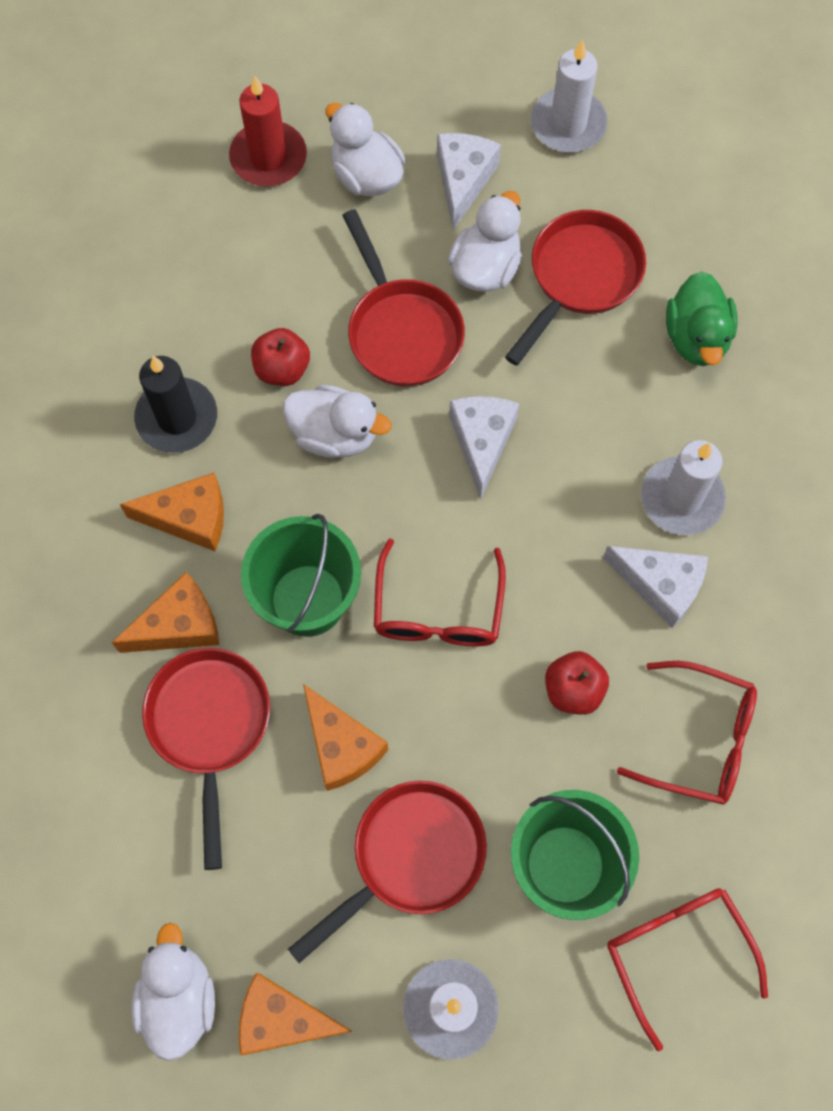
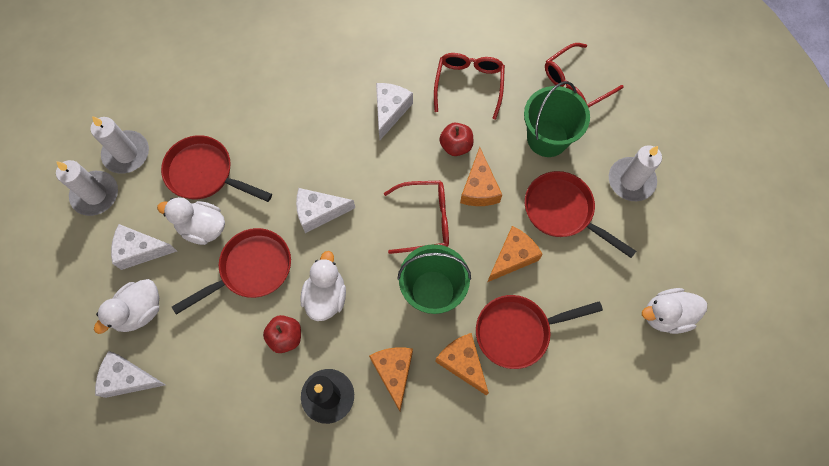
camera: 100 degrees left, 0 degrees up
(268, 157) = (128, 378): red candle -> white cheese
(283, 1019) = (660, 260): orange cheese -> orange cheese (479, 188)
(681, 498) = (338, 106): white candle -> white candle (126, 153)
(696, 337) = (239, 109): green duck -> none

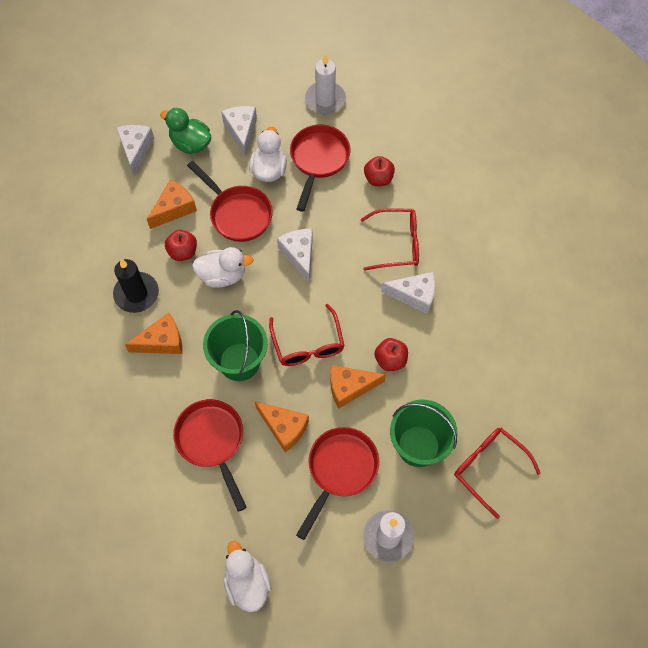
camera: 80 degrees right, 5 degrees down
(95, 194) = (284, 88): white candle -> none
(139, 311) = (190, 143): white duck -> green duck
(246, 118) = (378, 179): none -> red apple
(462, 363) = (177, 397): orange cheese -> orange cheese (174, 209)
(469, 84) = (461, 362): red glasses -> red glasses (397, 244)

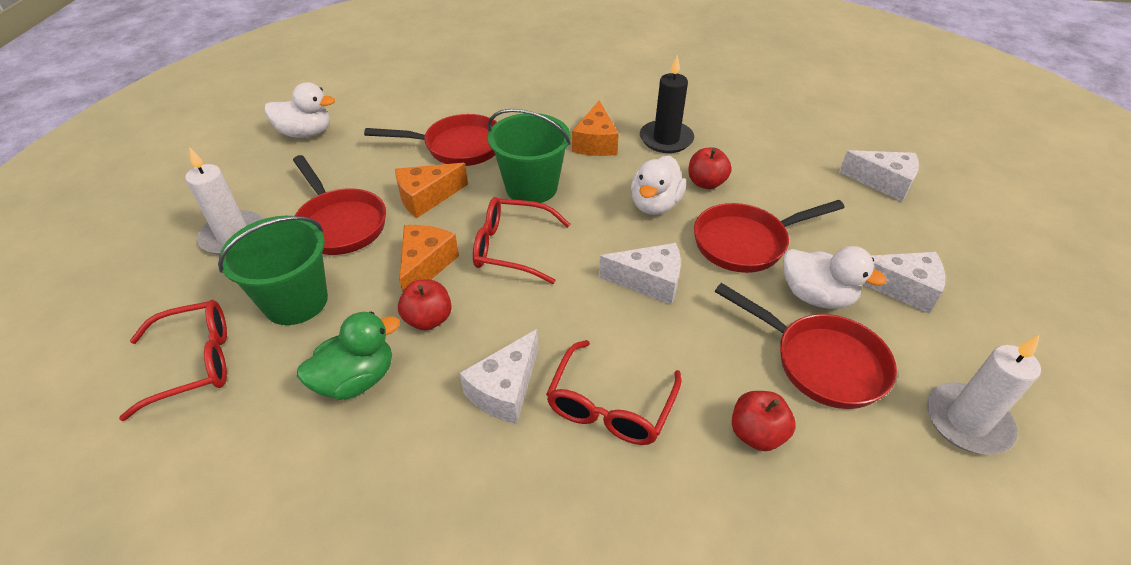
camera: 115 degrees right, 20 degrees down
(174, 209) = (775, 191): orange cheese -> none
(190, 143) = (886, 231): green duck -> green duck (356, 380)

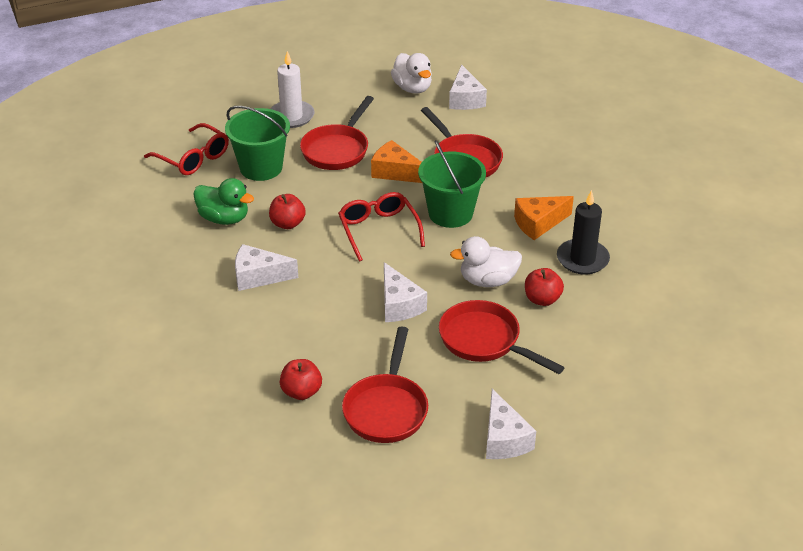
camera: 60 degrees right, 5 degrees down
(425, 265) = (330, 202): orange cheese -> none
(610, 406) = (277, 323): red glasses -> none
(816, 296) = (454, 392): white duck -> none
(883, 183) = (646, 405): white cheese -> white cheese (465, 99)
(967, 421) = (385, 492): white candle -> none

